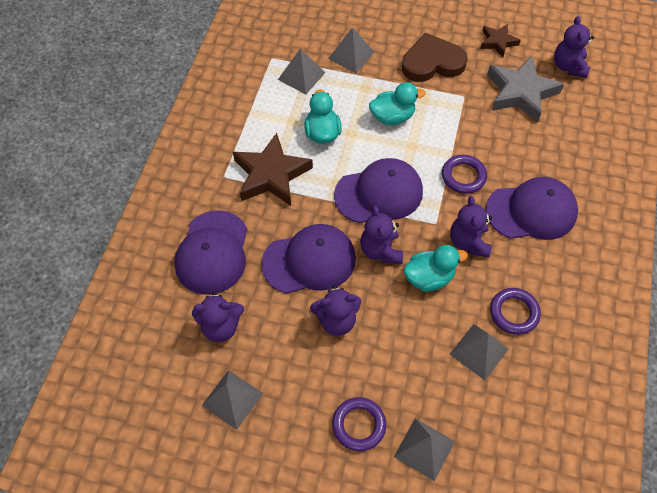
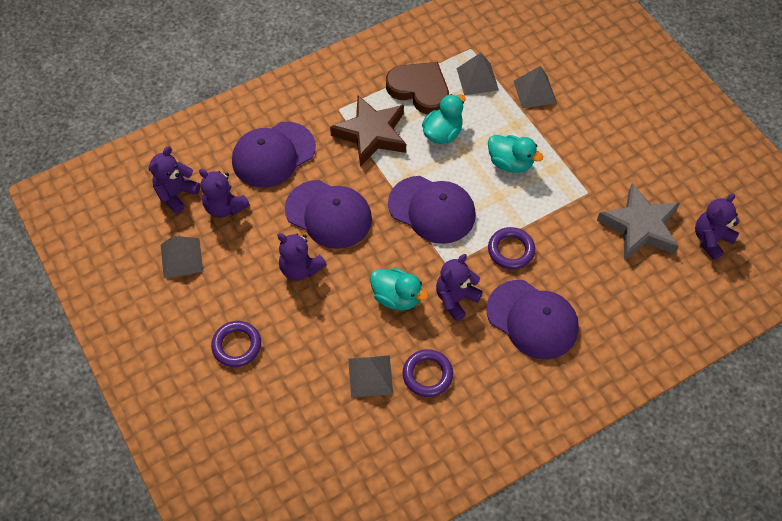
camera: 45 degrees right, 0 degrees up
(380, 250) = (385, 249): purple teddy bear -> purple teddy bear (176, 194)
(424, 449) = (259, 399): grey pyramid -> none
(432, 62) = (594, 146): brown heart -> brown heart (419, 90)
(498, 42) = (672, 173): brown star -> none

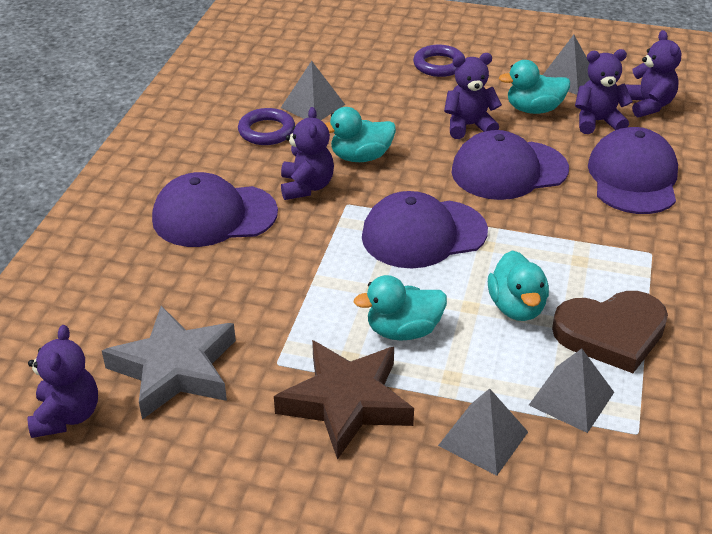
camera: 135 degrees right, 20 degrees down
(243, 249) = (534, 109): none -> turquoise duck
(371, 134) = (582, 255): brown star -> brown star (346, 402)
(511, 250) = (300, 253): purple ring -> none

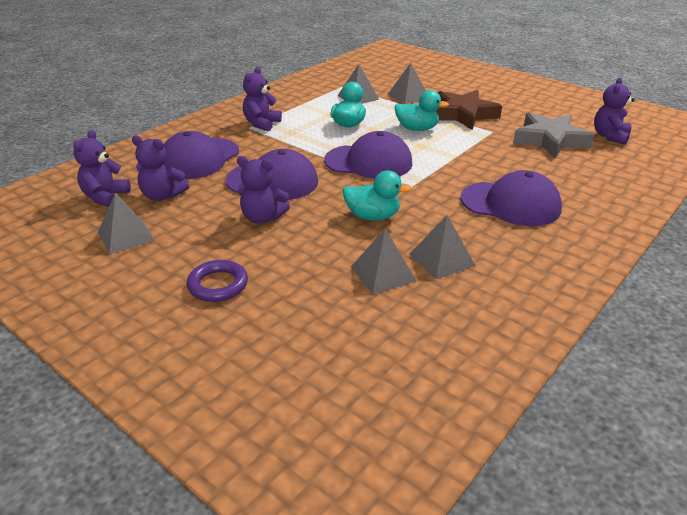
camera: 155 degrees left, 5 degrees down
(266, 131) = (441, 259): purple ring -> grey pyramid
(306, 187) = (430, 206): purple teddy bear -> purple teddy bear (261, 124)
(534, 109) = (194, 217): turquoise duck -> none
(611, 333) = (314, 108): brown heart -> none

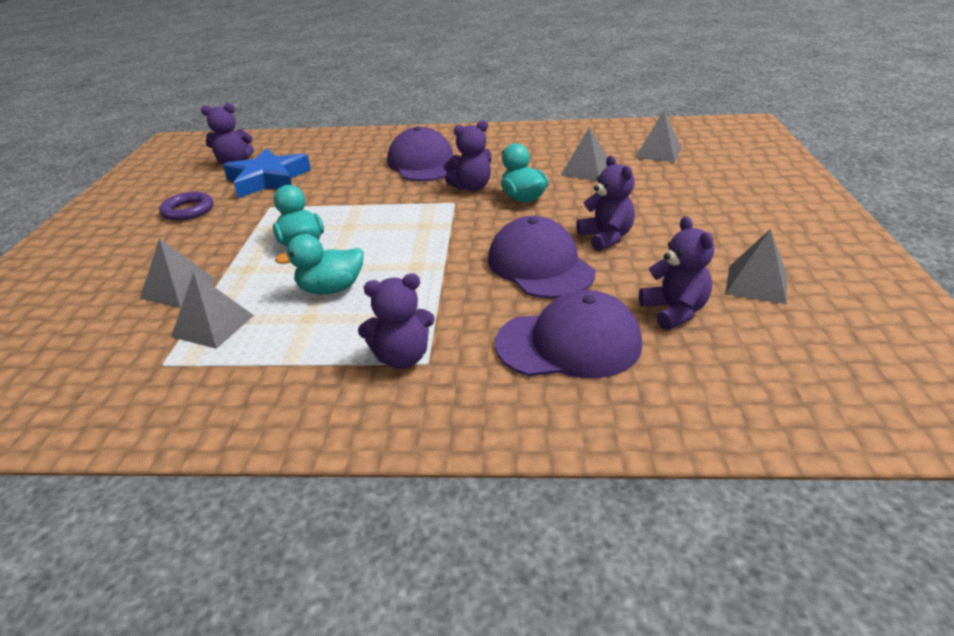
camera: 125 degrees left, 0 degrees up
(105, 197) = (748, 348): purple teddy bear -> purple teddy bear (471, 187)
(218, 285) = (708, 210): purple ring -> purple ring (188, 210)
(368, 162) = (424, 237): purple cap -> none
(441, 259) = (538, 161): grey pyramid -> grey pyramid (658, 152)
(463, 114) = (228, 234): brown star -> none
(550, 140) = (268, 180): grey star -> blue star

